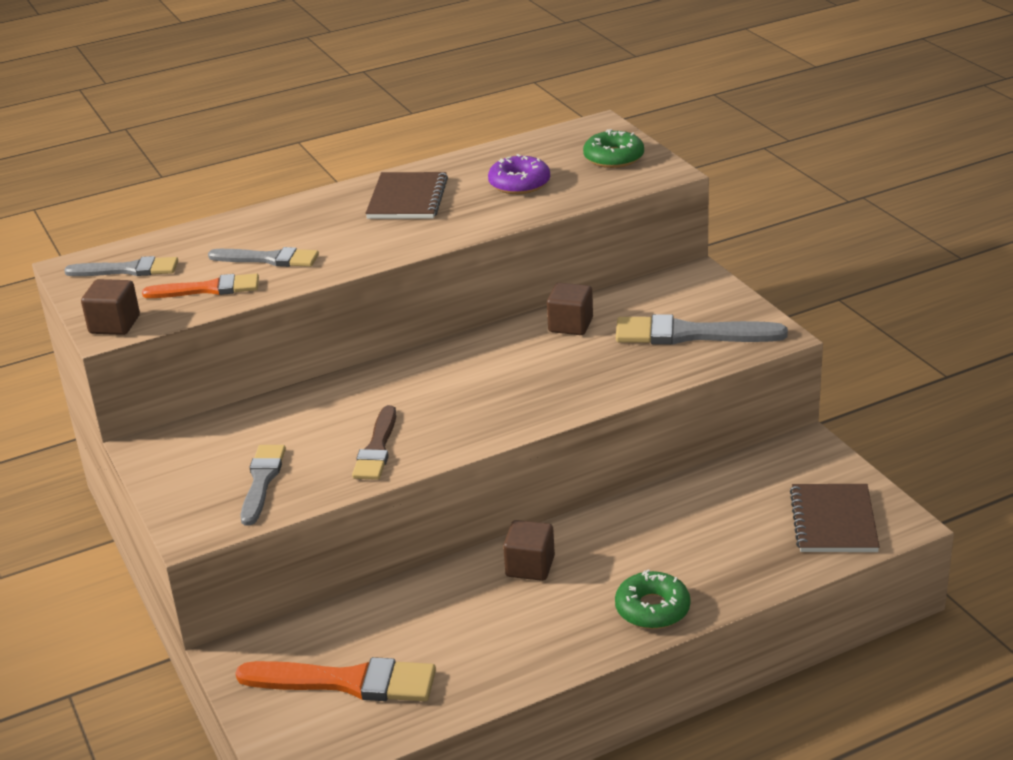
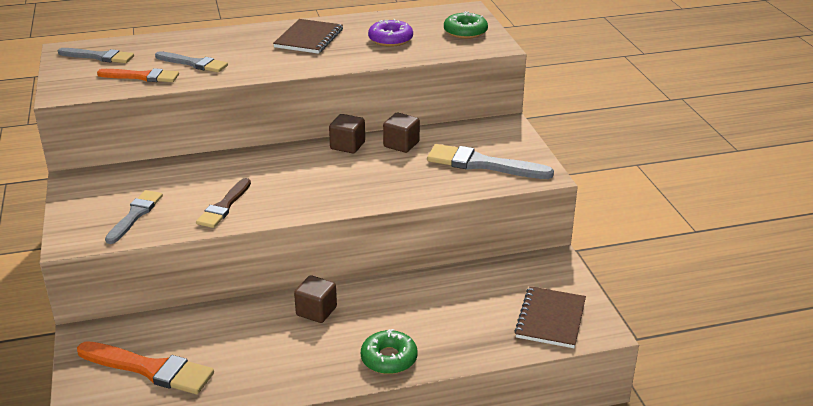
camera: 10 degrees right, 0 degrees up
(114, 325) = (67, 90): brown cube -> brown cube (347, 145)

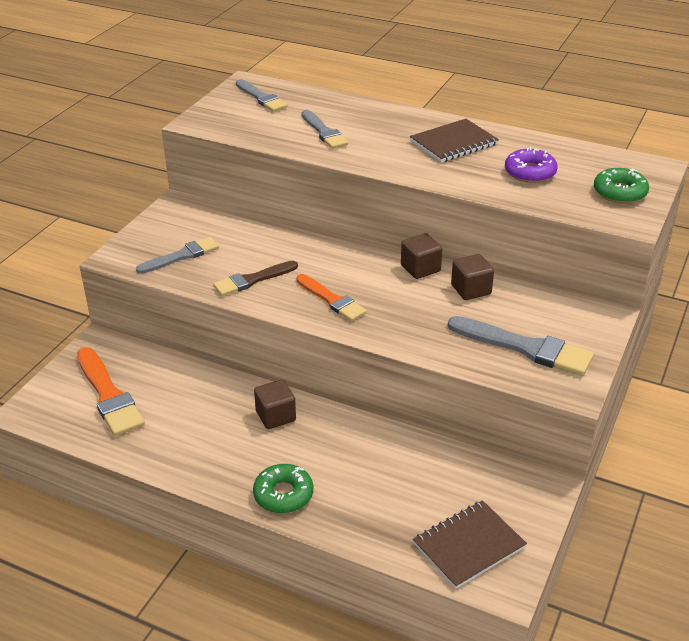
camera: 40 degrees right, 5 degrees up
(142, 77) = (269, 129): orange brush -> orange brush (331, 300)
(483, 164) = (525, 348): grey brush -> grey brush turned 150 degrees clockwise

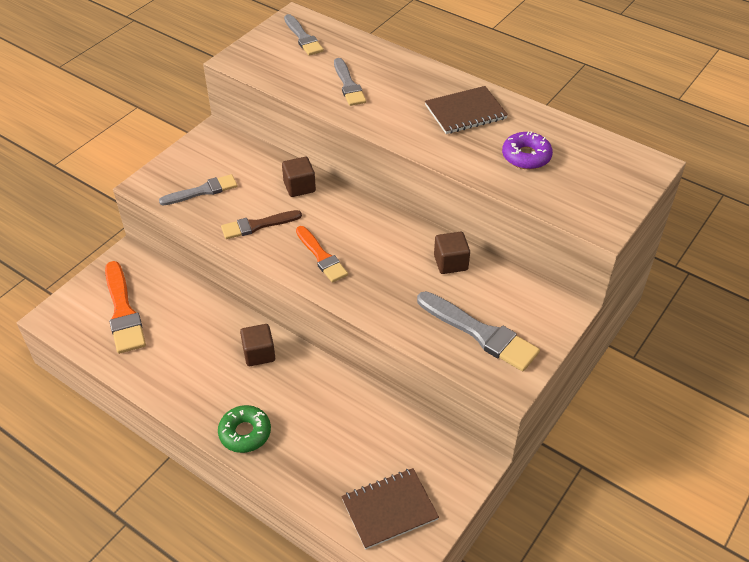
camera: 10 degrees right, 10 degrees up
(420, 268) = (411, 233): brown cube -> brown cube (299, 187)
(619, 192) = (604, 191): green donut -> none

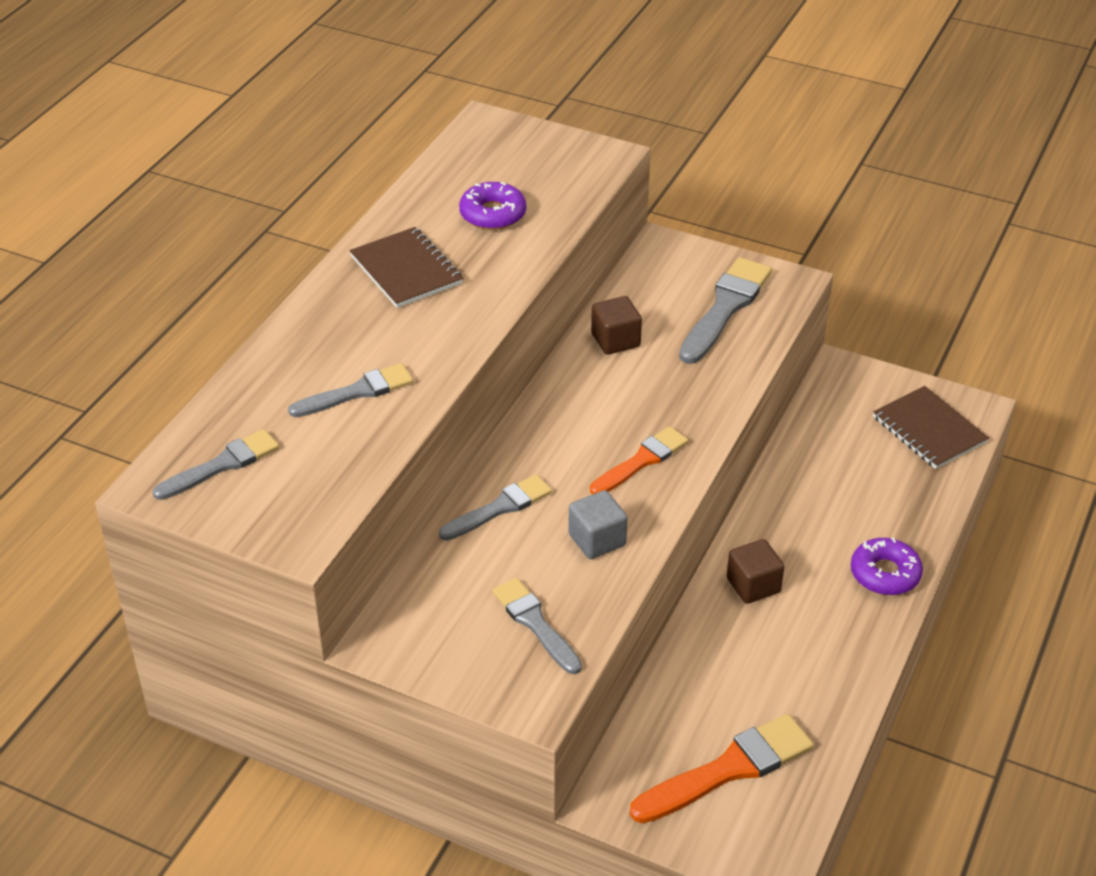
camera: 100 degrees left, 5 degrees down
(245, 433) = (885, 574): green donut -> purple donut
(258, 225) = (597, 540): brown brush -> grey cube
(299, 187) = (499, 508): brown cube -> grey brush

